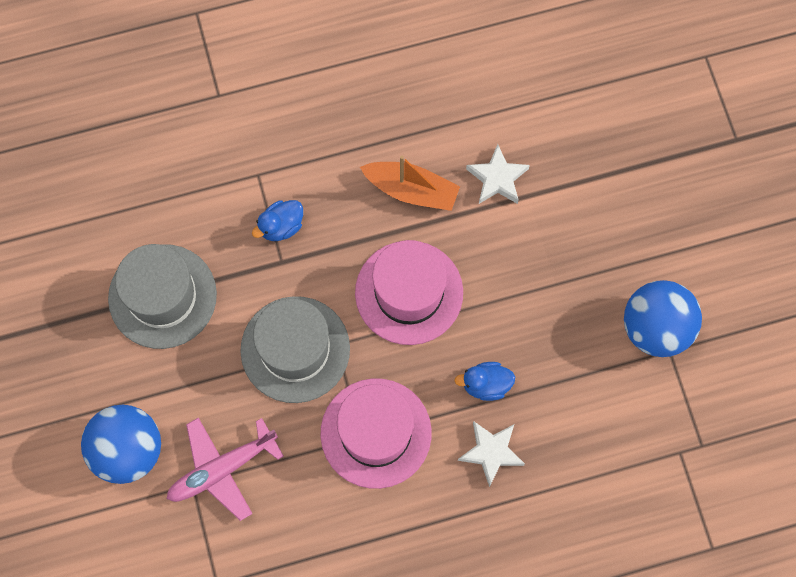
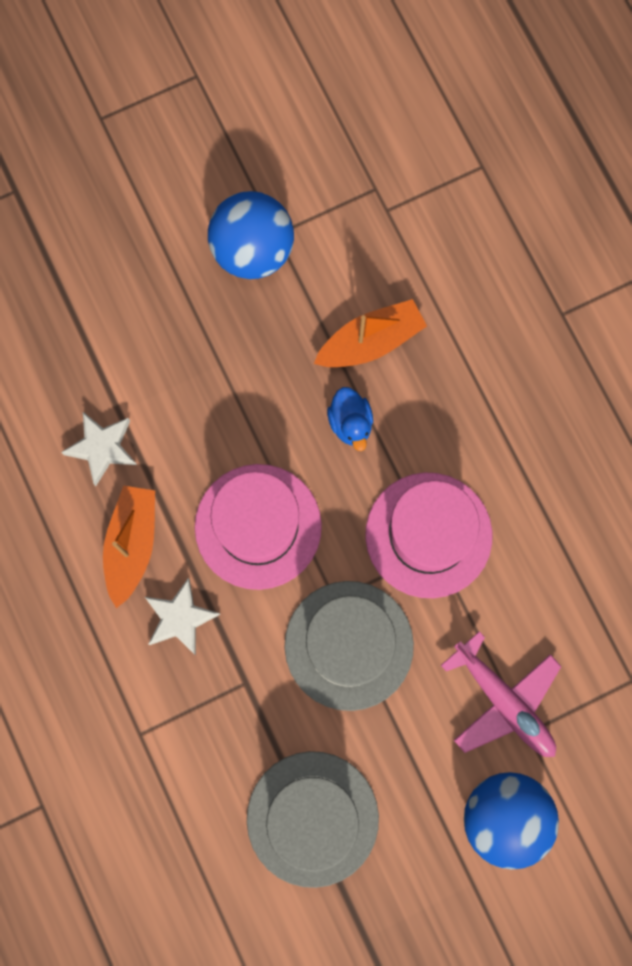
camera: 100 degrees left, 5 degrees up
(281, 226) = (201, 692): blue duck -> none
(491, 452) = (425, 405): white star -> white star (180, 618)
(557, 415) = (371, 341): none -> orange boat

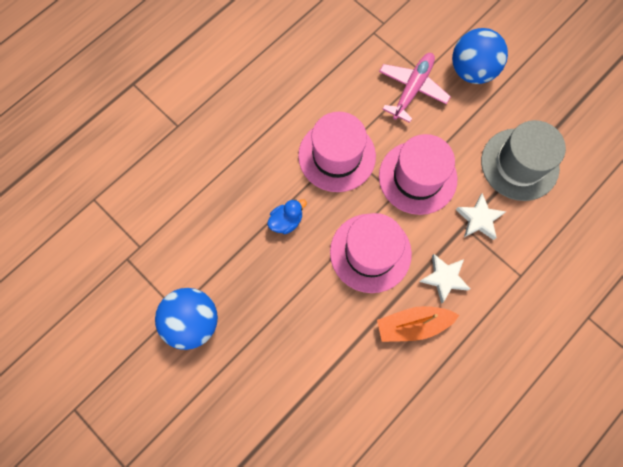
camera: 110 degrees left, 5 degrees down
(102, 448) = (359, 369): white star -> white star (479, 219)
(349, 645) = (417, 177): grey hat -> pink hat
(371, 341) = (230, 227): orange boat -> none

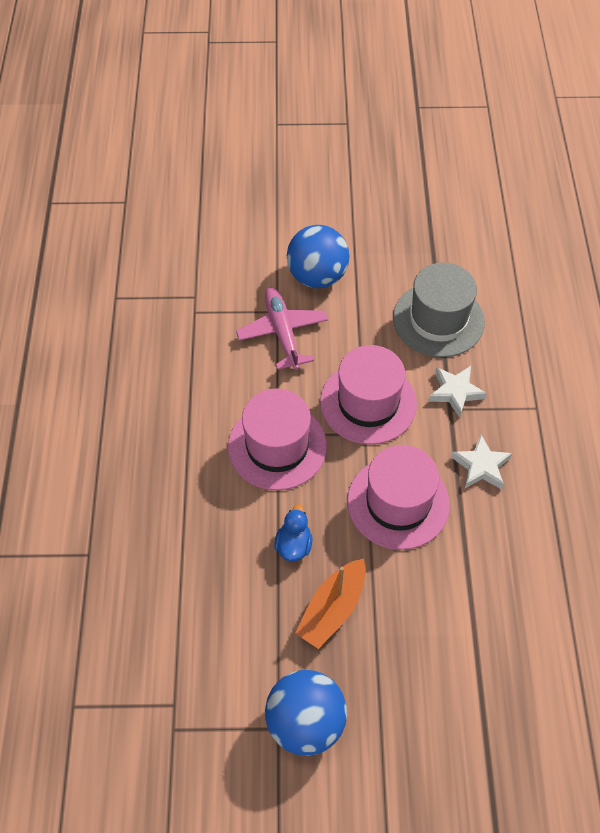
camera: 45 degrees left, 15 degrees down
(413, 325) = (499, 529): orange boat -> orange boat (332, 609)

